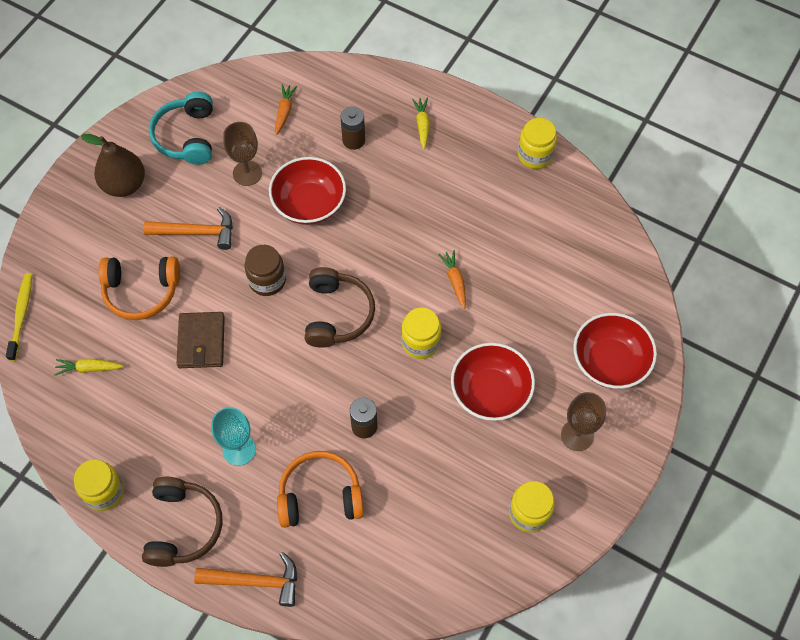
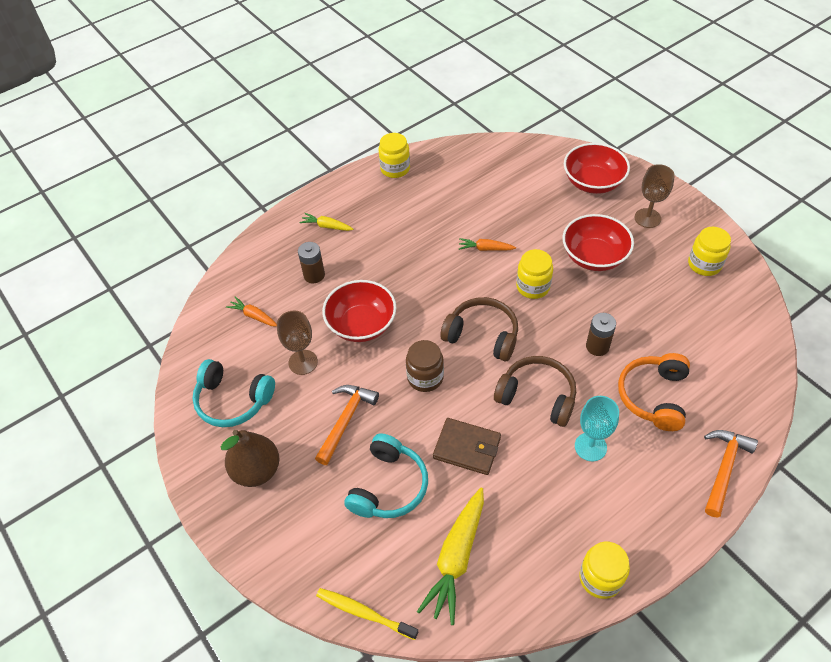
camera: 65 degrees left, 10 degrees down
(89, 368) = (456, 558): yellow carrot -> yellow carrot, size x1.91
(141, 291) = (389, 486): orange headphones -> turquoise headphones
(183, 526) = (656, 514): brown headphones -> brown headphones (537, 396)

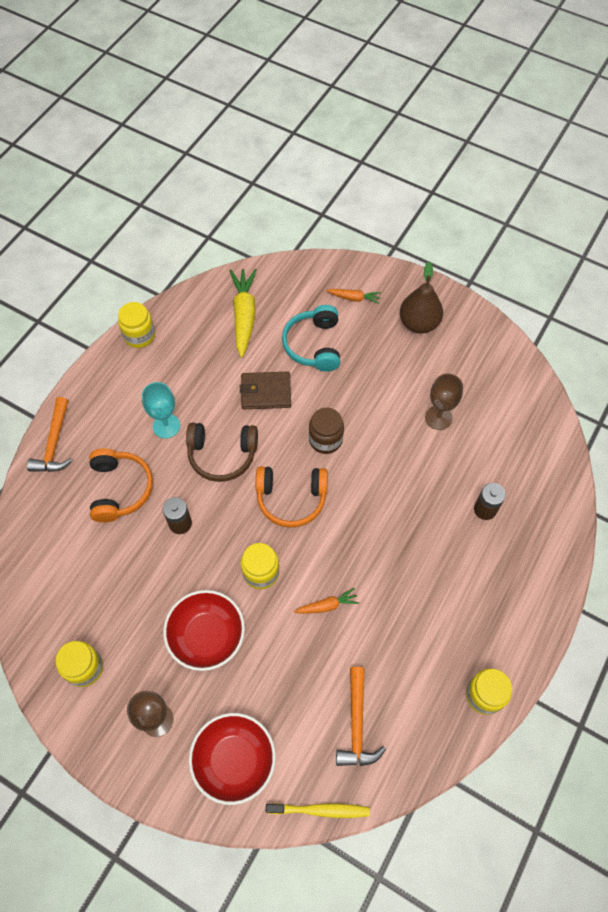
camera: 155 degrees right, 10 degrees up
(233, 400) = (474, 366): turquoise headphones -> none
(254, 316) = (512, 446): orange carrot -> orange carrot (354, 298)
(327, 226) = (510, 576): yellow carrot -> none
(346, 420) = (373, 381): orange hammer -> orange hammer (357, 725)
(361, 324) = (408, 471): red bowl -> none
(364, 613) = (292, 266): yellow toothbrush -> yellow toothbrush (320, 810)
(482, 335) = (291, 499): brown headphones -> orange headphones

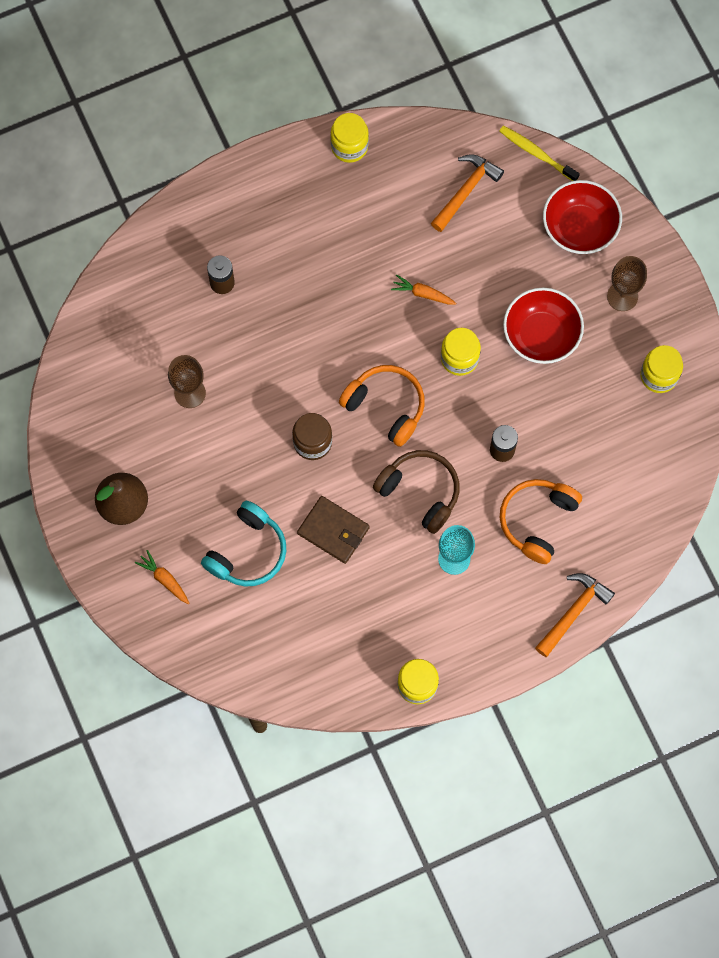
camera: 145 degrees left, 10 degrees up
(244, 316) = (293, 636): yellow carrot -> none

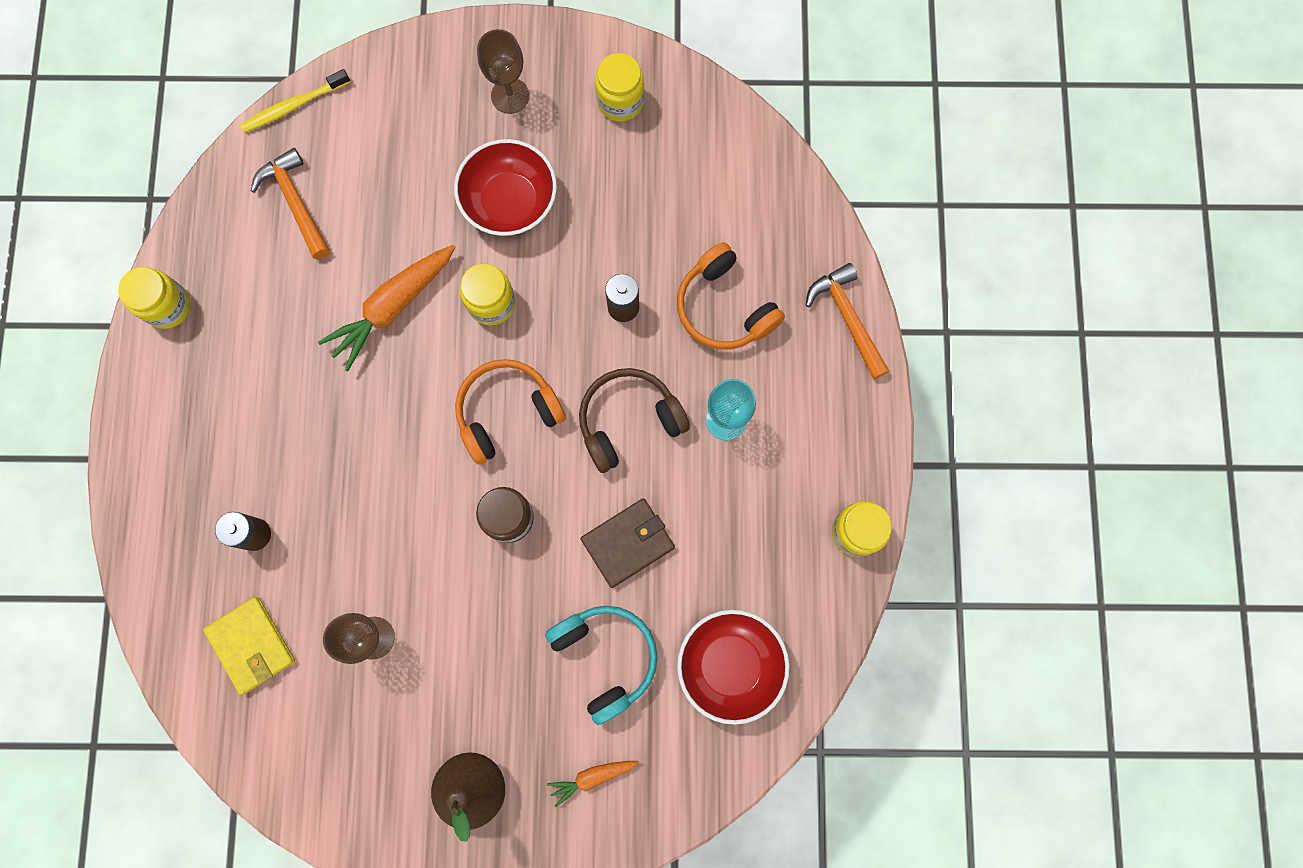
camera: 65 degrees left, 5 degrees up
(149, 318) = (251, 645): none -> yellow wallet
(423, 294) = (393, 307): orange carrot -> orange carrot, size x1.91
(579, 227) = (406, 102): red bowl -> red bowl (730, 665)

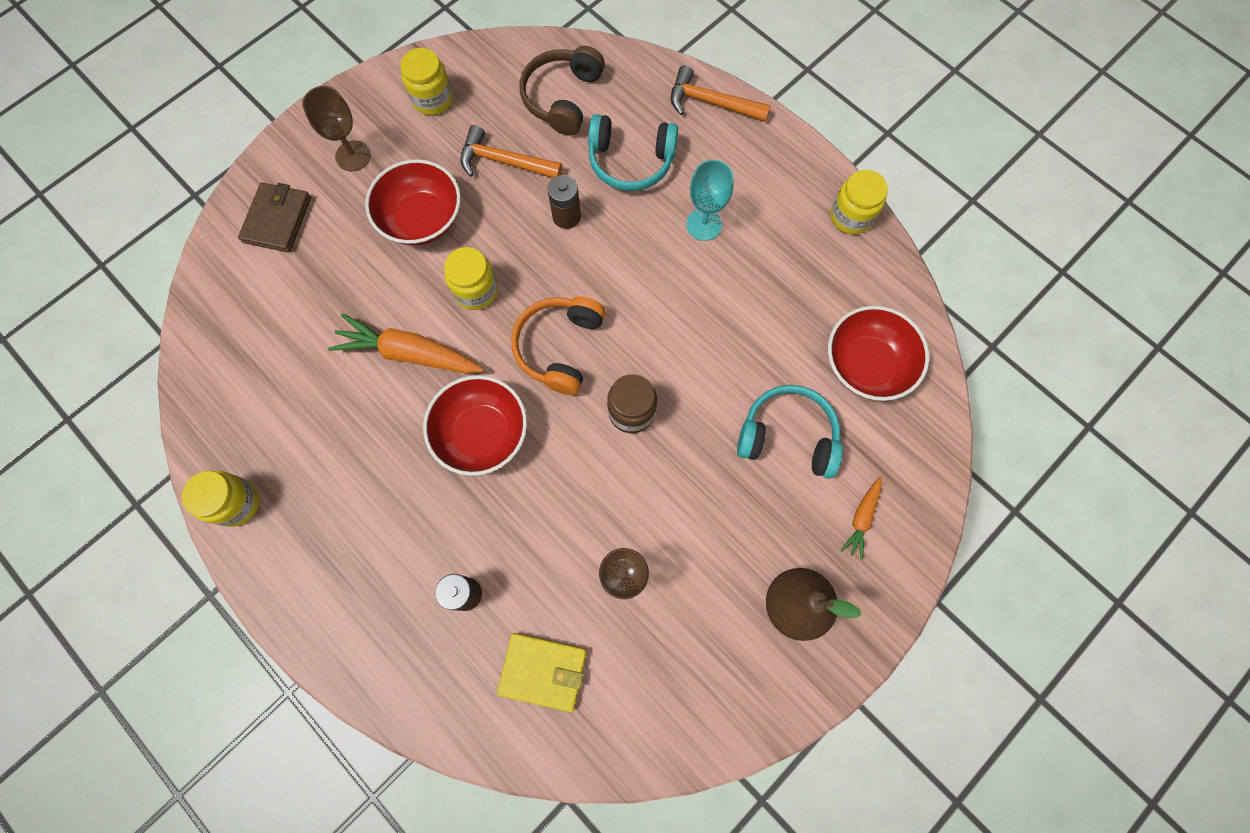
camera: 45 degrees left, 5 degrees down
(294, 106) = (198, 289): yellow toothbrush -> none
(295, 202) = (265, 349): orange hammer -> orange hammer (504, 161)
(383, 424) = (482, 433): none -> red bowl
(393, 307) = (409, 353): orange carrot -> orange carrot turned 105 degrees clockwise
(628, 543) = (724, 353): brown wallet -> brown wallet (277, 220)
(629, 421) = (644, 280): brown headphones -> brown headphones (562, 98)
(724, 308) = (630, 161): orange headphones -> turquoise headphones

